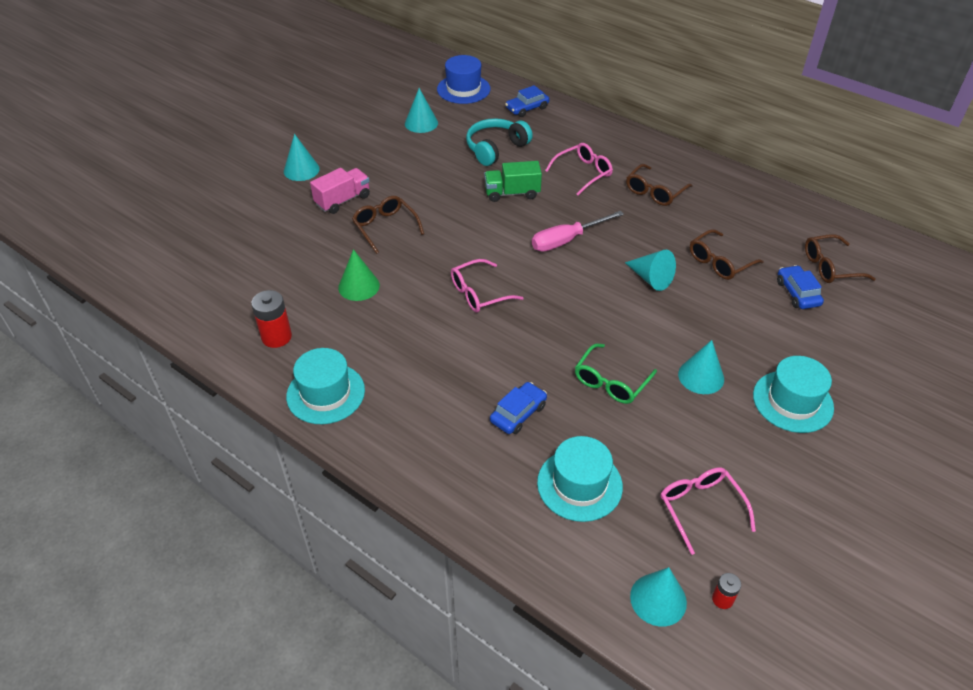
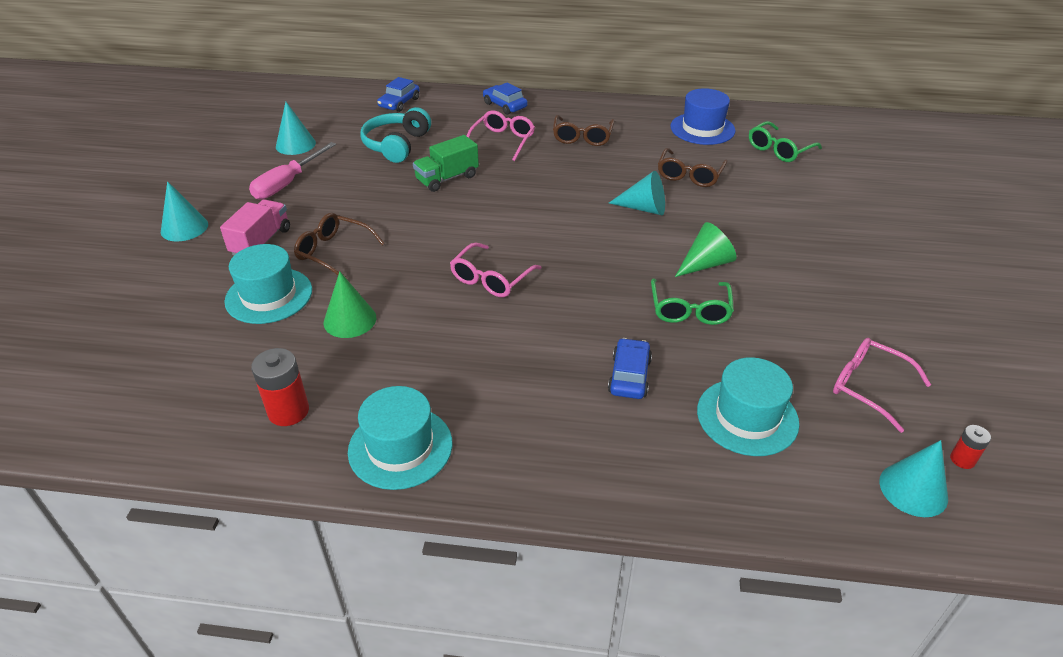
camera: 30 degrees left, 5 degrees down
(463, 89) = (318, 103): blue hat -> blue hat (702, 129)
(566, 240) = (537, 202): pink screwdriver -> pink screwdriver (287, 183)
(659, 348) = (705, 264): none -> green cone
(701, 376) = (762, 273): turquoise cone -> none
(792, 401) = (852, 264): turquoise hat -> turquoise hat (269, 295)
(797, 293) = (774, 178): blue car -> blue car (505, 105)
(831, 266) = (779, 149): brown glasses -> green glasses

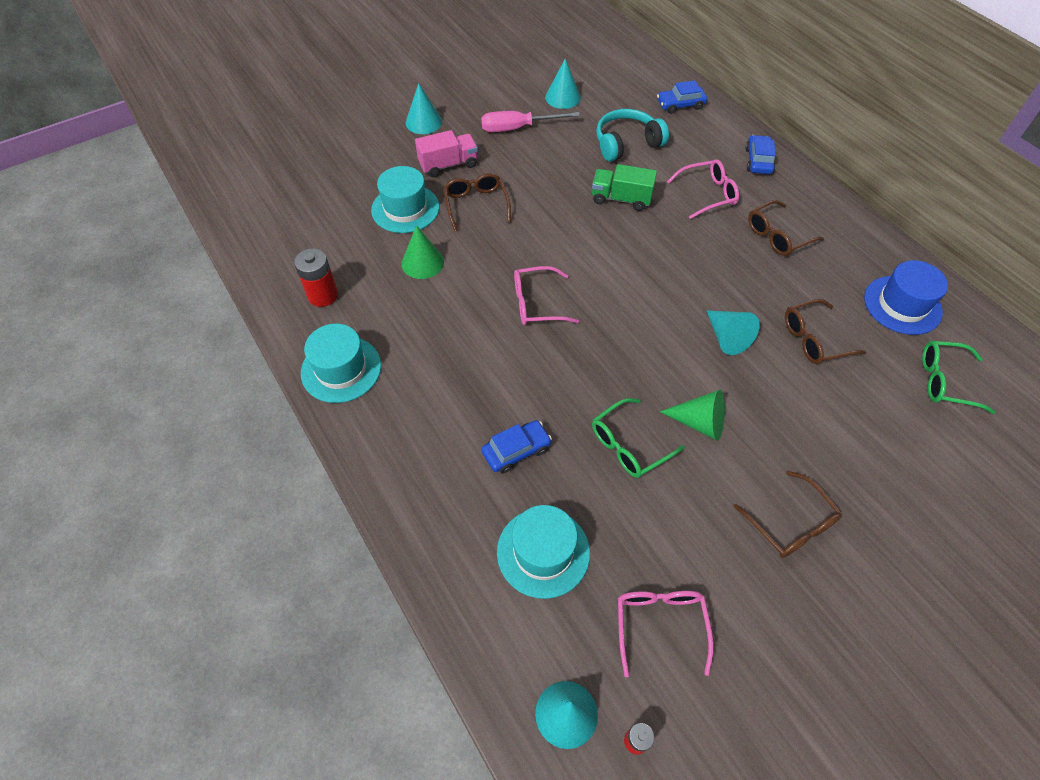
camera: 50 degrees right, 15 degrees up
(831, 273) = (790, 523): none -> brown glasses

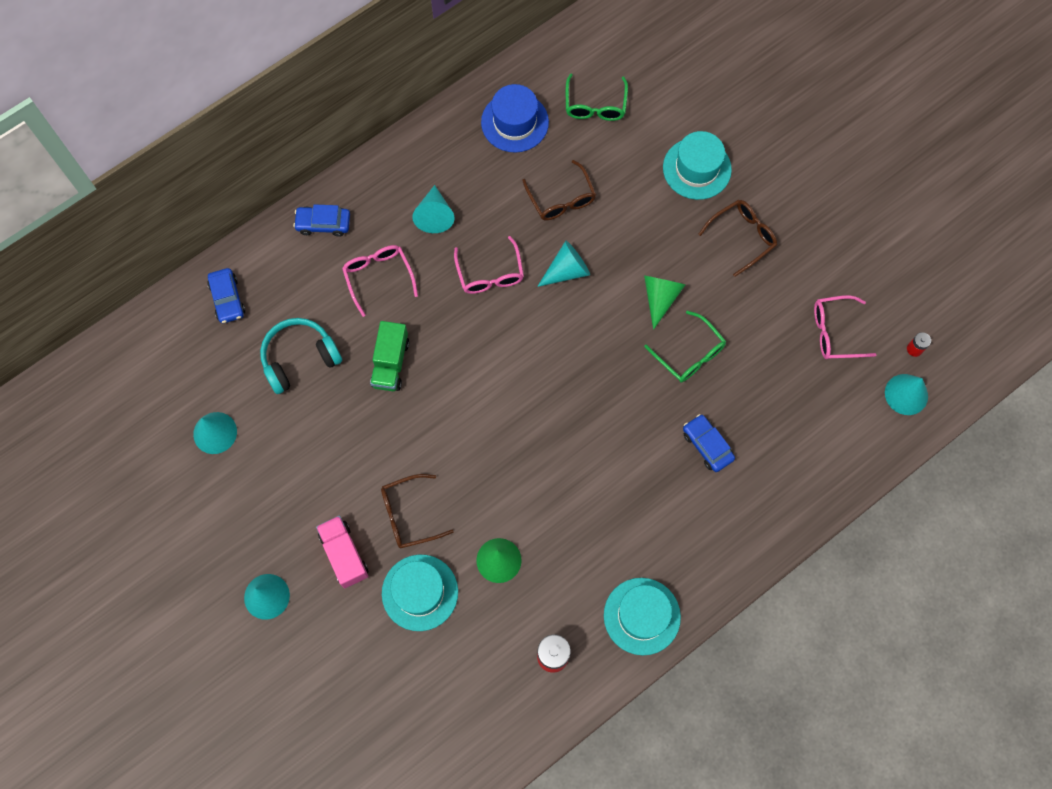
camera: 95 degrees left, 15 degrees up
(517, 128) = (275, 481): pink screwdriver -> none
(537, 303) = (543, 439): pink glasses -> pink glasses (490, 273)
(543, 552) = (793, 417): turquoise hat -> turquoise hat (697, 168)
(626, 143) = (299, 358): turquoise headphones -> turquoise headphones turned 90 degrees clockwise
(778, 235) = (434, 215): brown glasses -> turquoise cone

